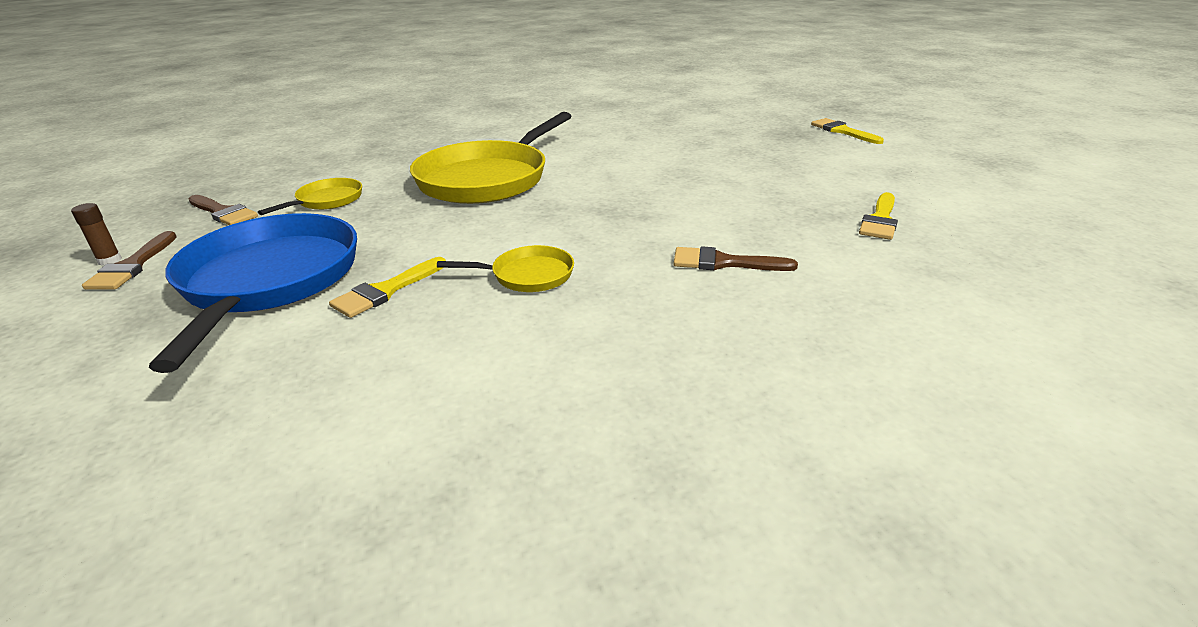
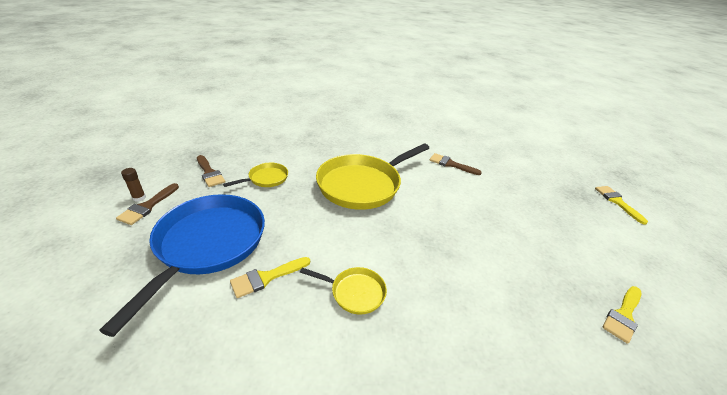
camera: 15 degrees right, 5 degrees up
(724, 263) = (490, 325): brown brush -> brown brush (451, 164)

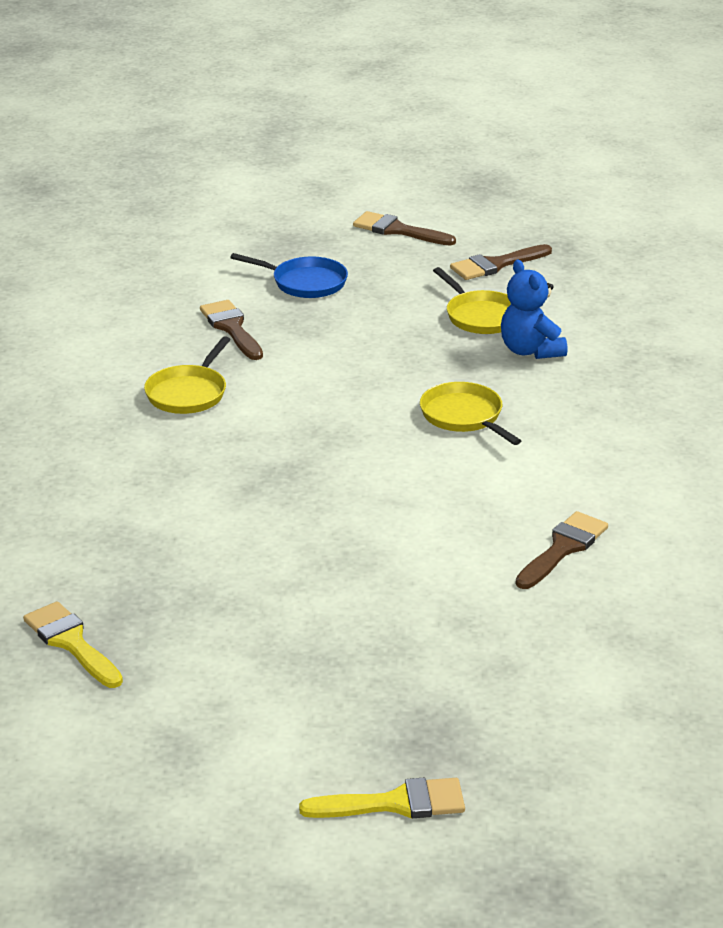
camera: 100 degrees right, 5 degrees down
(139, 198) = (420, 221): brown glue stick -> none
(208, 244) = (305, 283): blue pan -> blue pan, size x0.46
(266, 277) = (232, 328): yellow brush -> brown brush
(302, 166) = (530, 351): none -> blue teddy bear
(362, 185) = (464, 416): yellow pan -> yellow pan, size x0.46

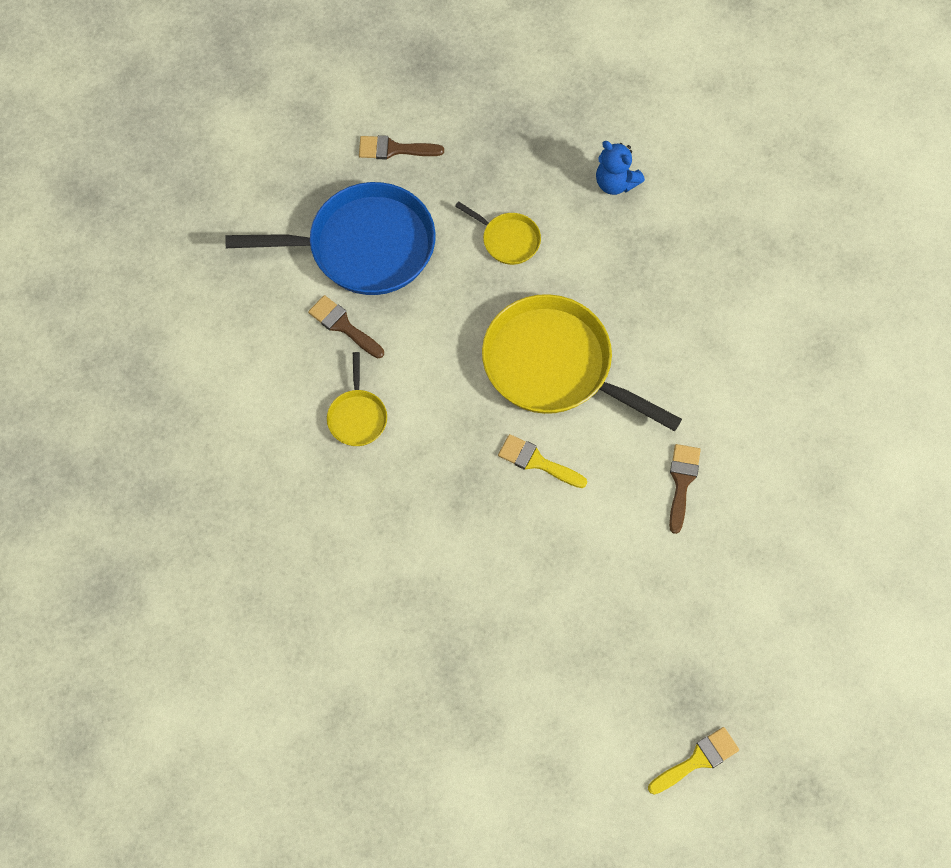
camera: 25 degrees left, 35 degrees up
(71, 643) = (435, 708): yellow brush -> yellow brush (537, 462)
(305, 283) = (364, 246): blue pan -> blue pan, size x2.16
(464, 416) = (554, 366): yellow pan -> yellow pan, size x2.16
(496, 265) = (486, 168): brown brush -> none
(530, 351) = (561, 269): blue teddy bear -> blue teddy bear (615, 183)

